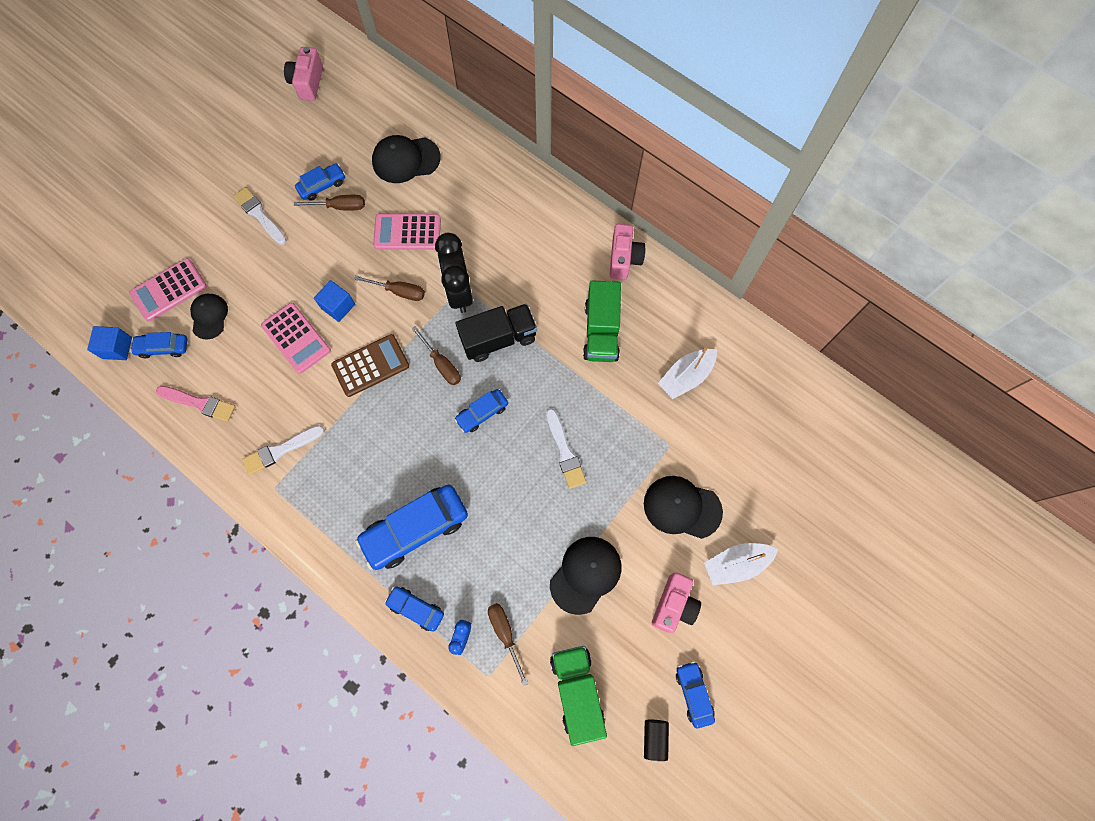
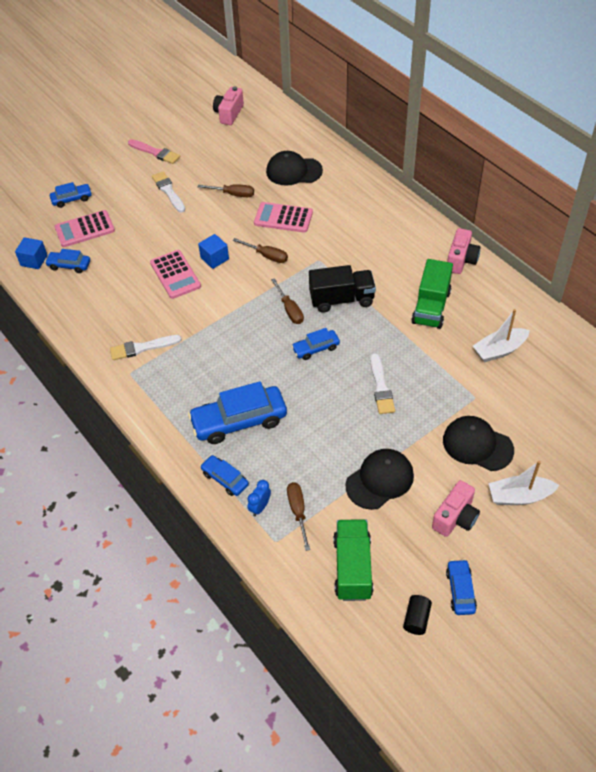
camera: 15 degrees right, 20 degrees down
(199, 403) = (86, 306): pink brush -> pink brush (155, 152)
(209, 316) = (111, 250): black cap -> none
(322, 185) = (223, 179): blue car -> blue car (72, 199)
(370, 365) = (230, 302): brown calculator -> none
(459, 292) = (316, 263): black clock -> none

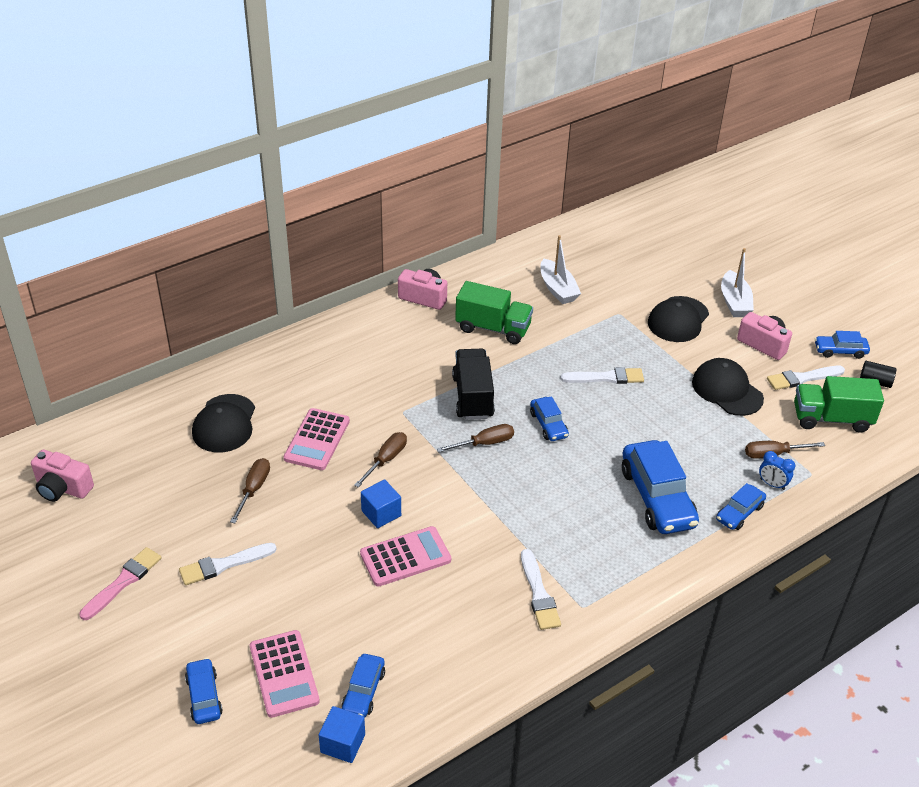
camera: 90 degrees left, 10 degrees down
(409, 548) = (802, 378): none -> white brush

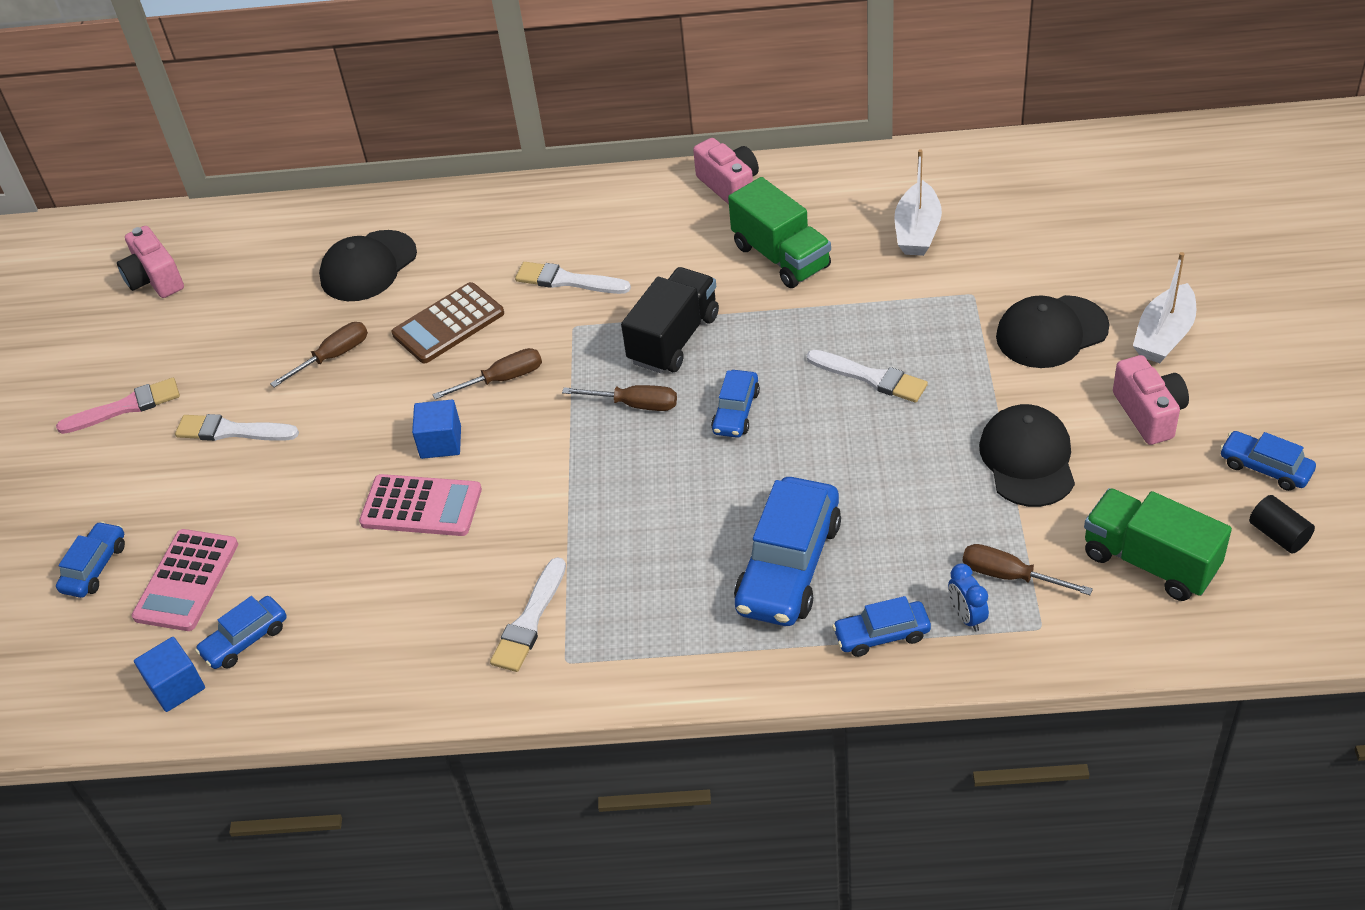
camera: 40 degrees right, 5 degrees up
(317, 440) = (448, 324): pink calculator -> brown calculator
(802, 378) = (1162, 485): white brush -> white brush (567, 280)

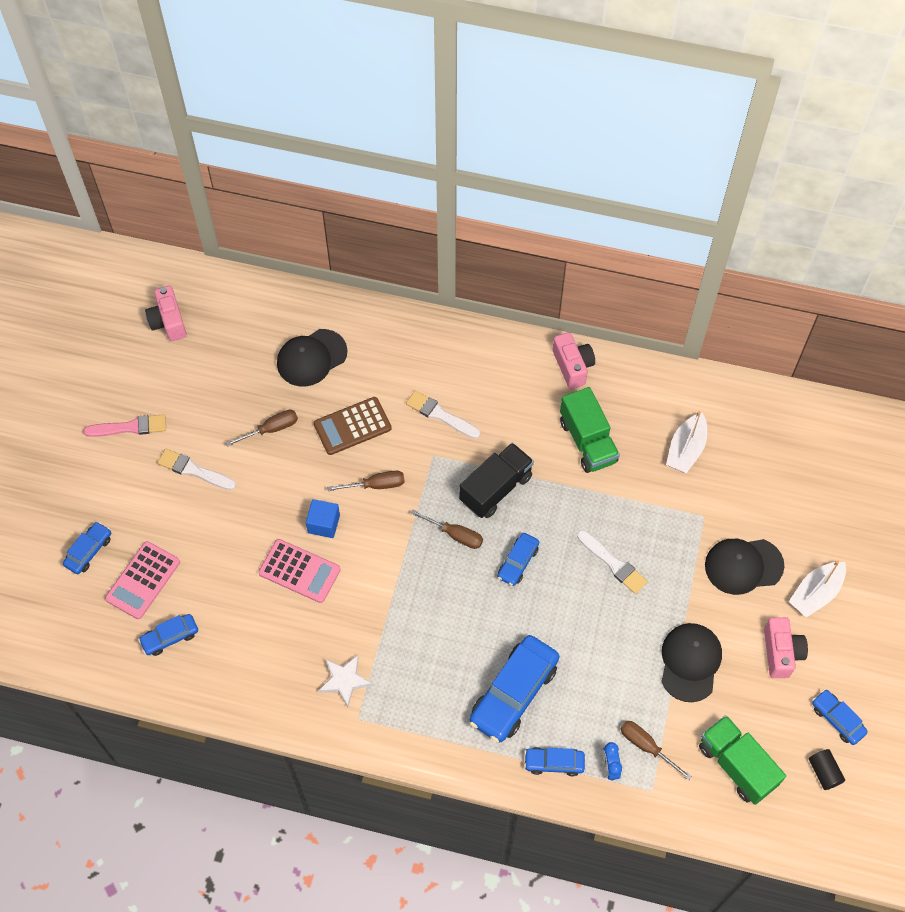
camera: 10 degrees right, 15 degrees up
(176, 686) = (122, 658): blue cube -> none
(529, 620) = (344, 681): white brush -> white star

